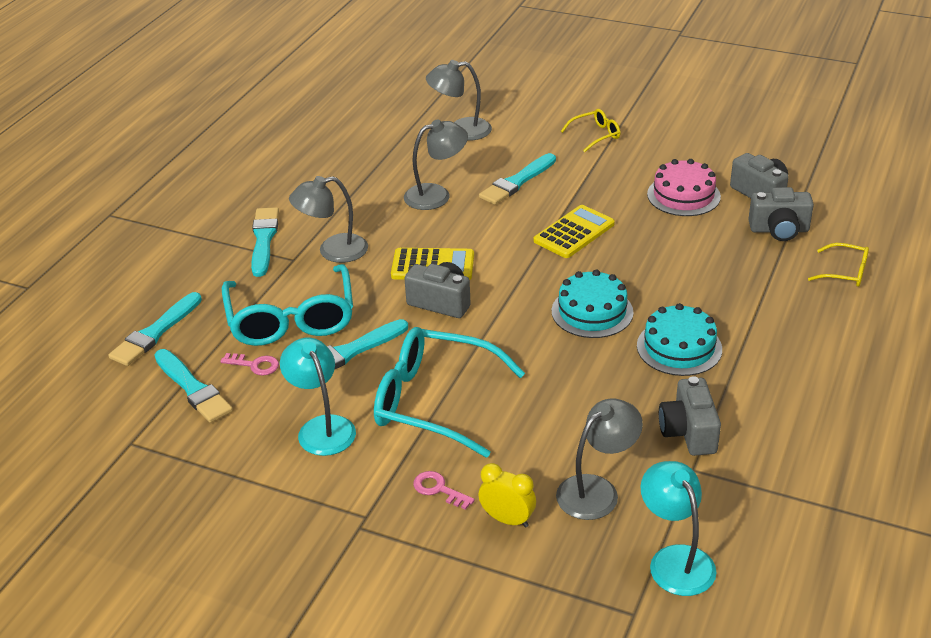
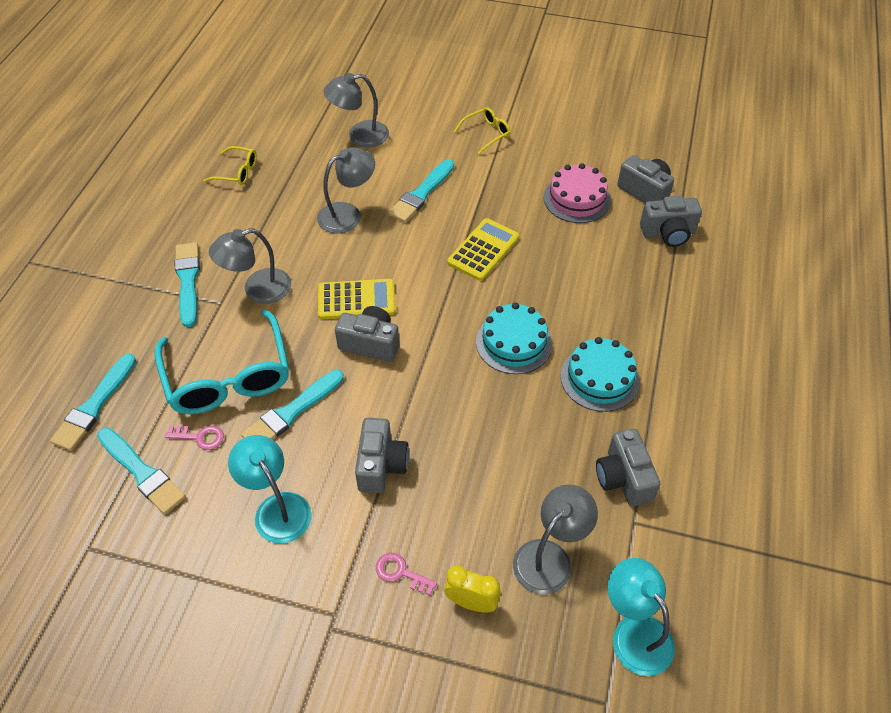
camera: 10 degrees left, 15 degrees up
(434, 401) = (381, 465): turquoise glasses -> grey camera
(845, 272) = (734, 277): yellow glasses -> yellow glasses (237, 172)

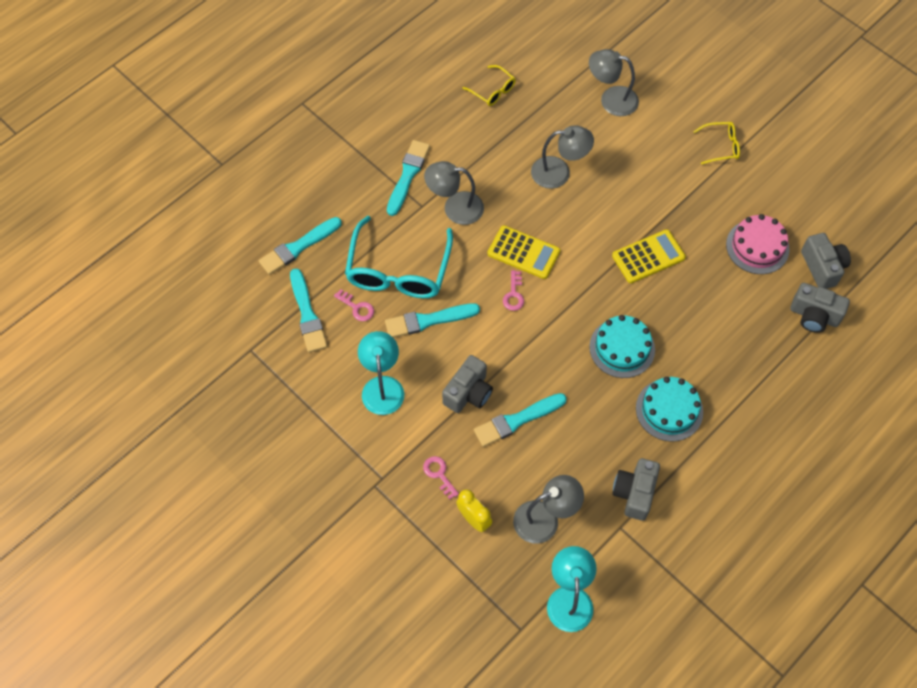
camera: 30 degrees right, 10 degrees up
(370, 343) = (513, 294): grey camera -> pink key
(421, 193) = (629, 180): turquoise brush -> turquoise brush (517, 420)

